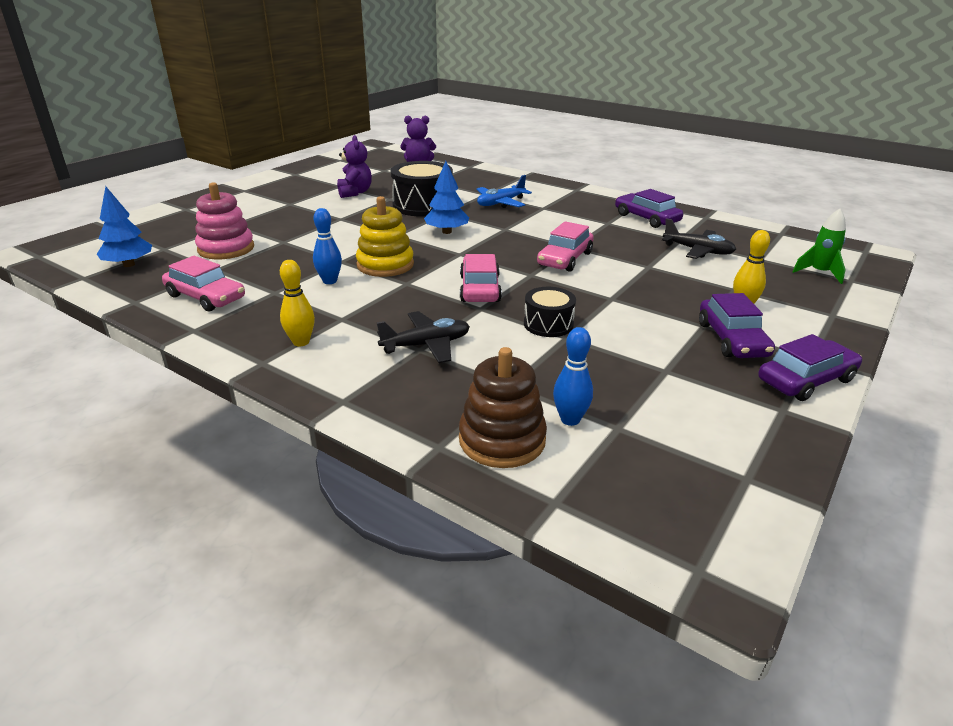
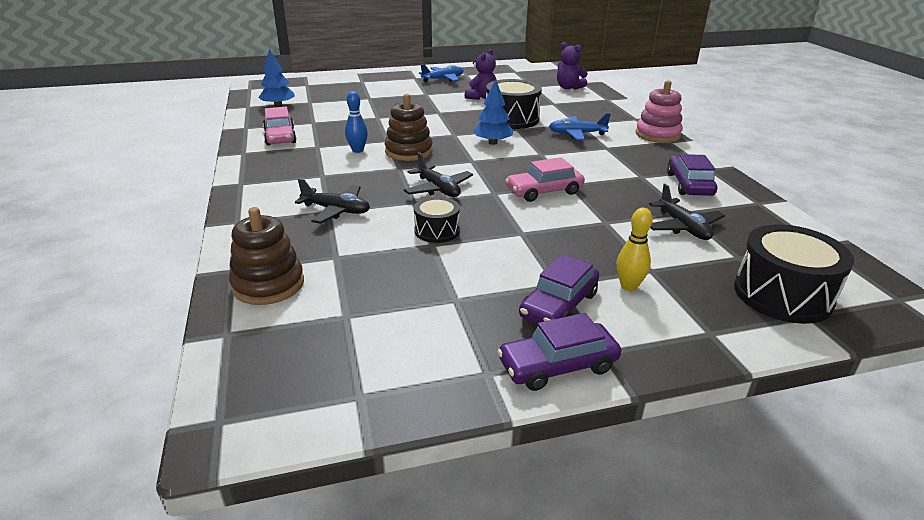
camera: 40 degrees right, 0 degrees up
(226, 249) = (339, 112): pink stacking toy -> pink stacking toy (657, 135)
(280, 184) = (443, 79): none -> blue plane
(301, 342) = (277, 180): yellow bowling pin -> none
(385, 265) = (408, 151): yellow stacking toy -> brown stacking toy
(480, 289) = (438, 189): pink car -> black plane
(570, 419) = (327, 295): blue bowling pin -> none
(806, 380) = (557, 365): purple car -> purple car turned 150 degrees clockwise
(819, 273) = (782, 294): green rocket -> black drum

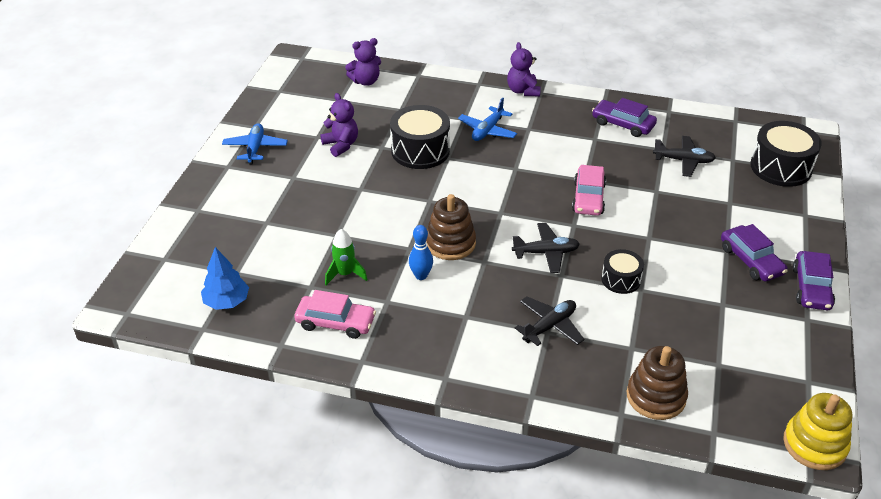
camera: 60 degrees left, 10 degrees up
(234, 423) = (814, 445): none -> yellow stacking toy
(336, 128) = (345, 274): none -> green rocket
(492, 143) = (469, 185): blue tree -> none
(628, 286) = (744, 221): yellow bowling pin -> none
(657, 135) = (523, 91): pink stacking toy -> purple teddy bear

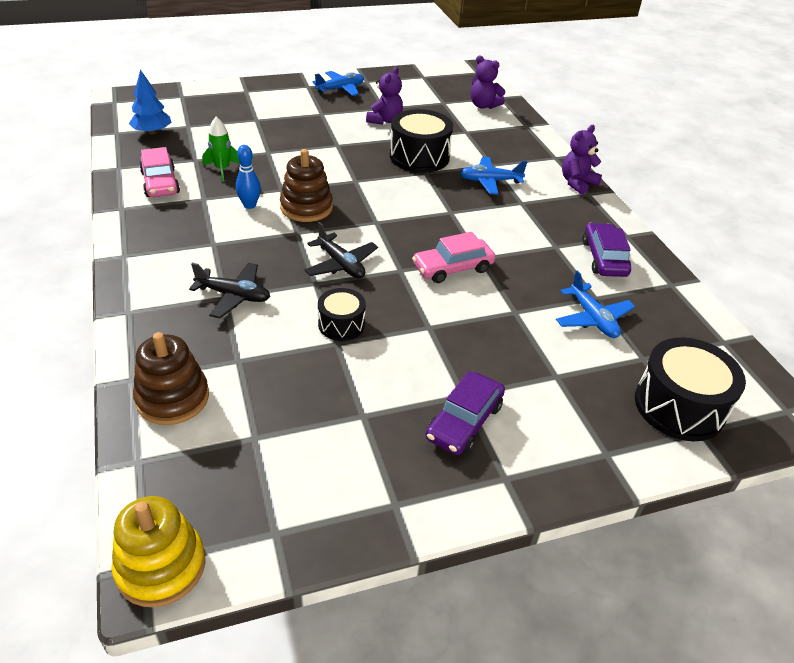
camera: 55 degrees right, 0 degrees up
(683, 161) = (592, 319): black plane -> blue plane
(811, 288) = (461, 494): purple car -> none

